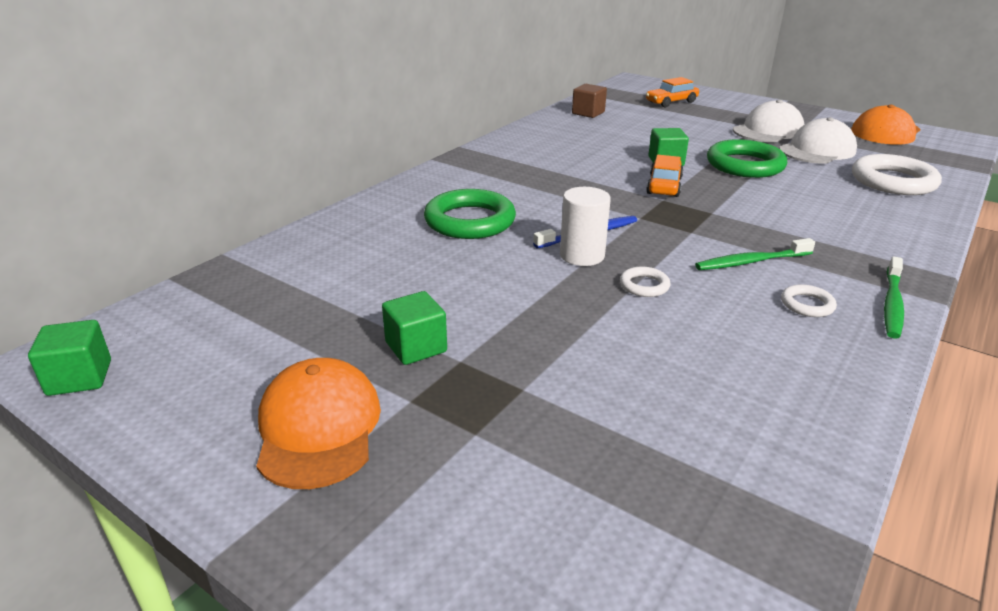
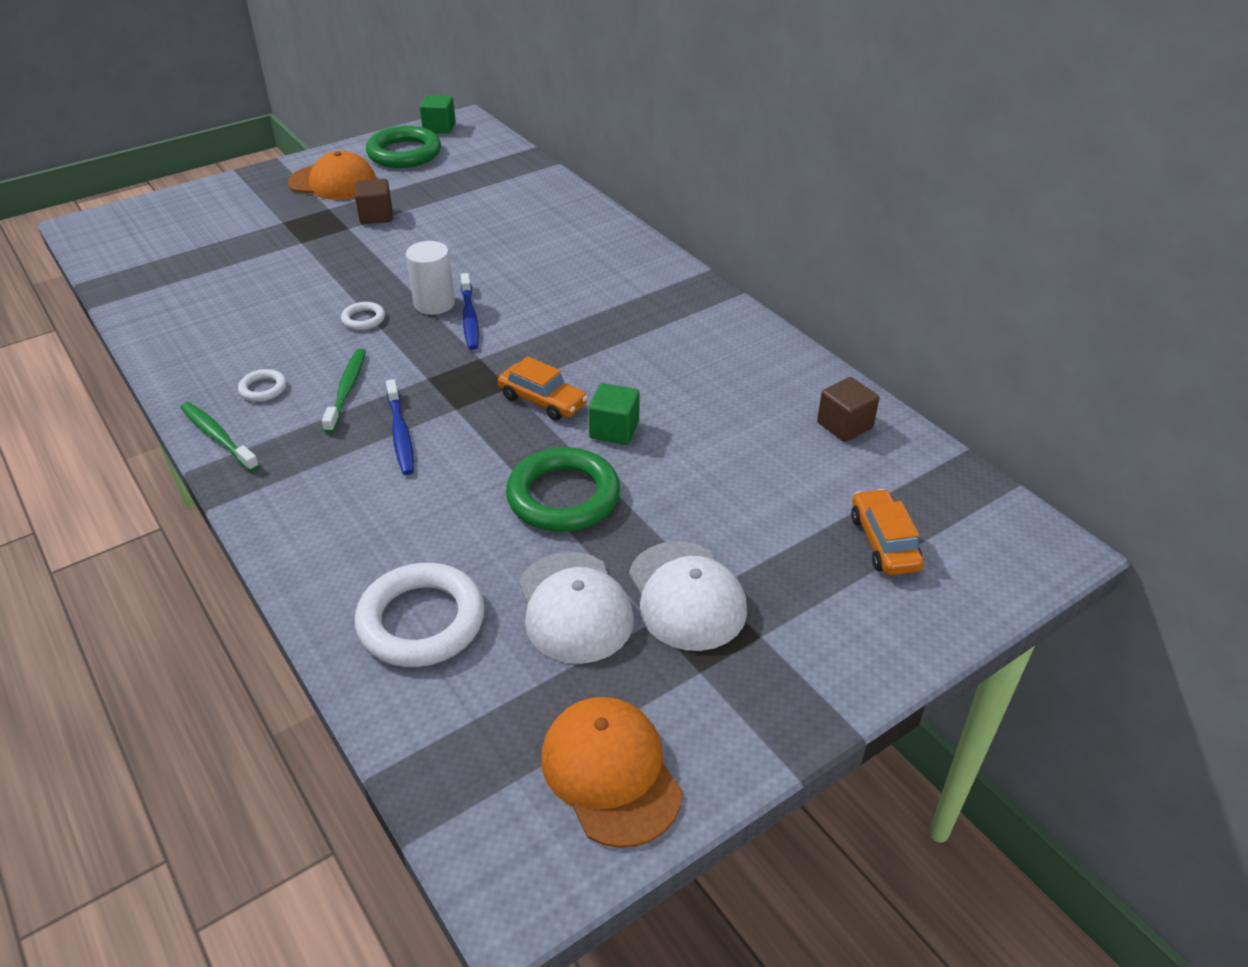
camera: 110 degrees right, 10 degrees up
(416, 347) = (376, 216): green cube -> brown cube
(470, 221) = (540, 264): green ring -> green ring (404, 153)
(767, 225) = (400, 433): none -> blue toothbrush

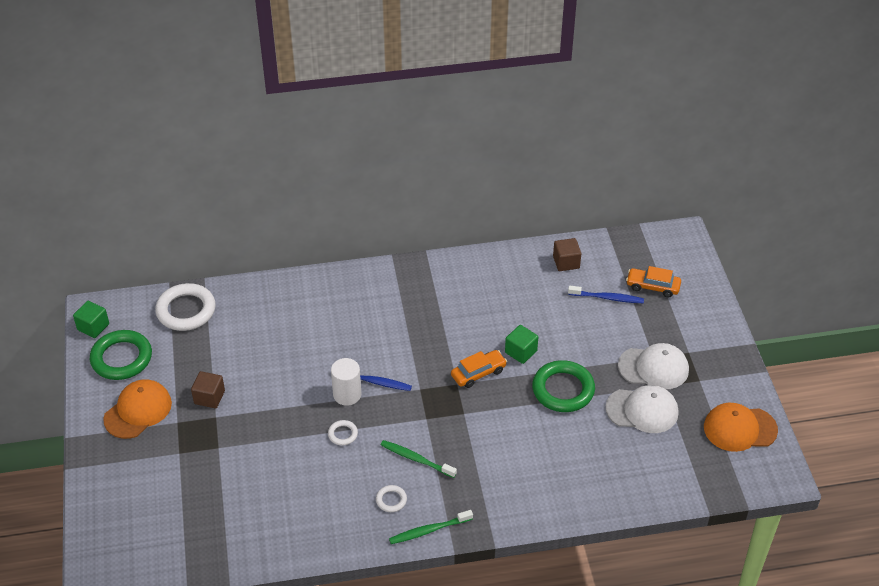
camera: 65 degrees left, 5 degrees up
(400, 433) = (473, 444): blue toothbrush -> blue toothbrush (607, 298)
(421, 621) = (625, 470): white ring -> white ring (186, 310)

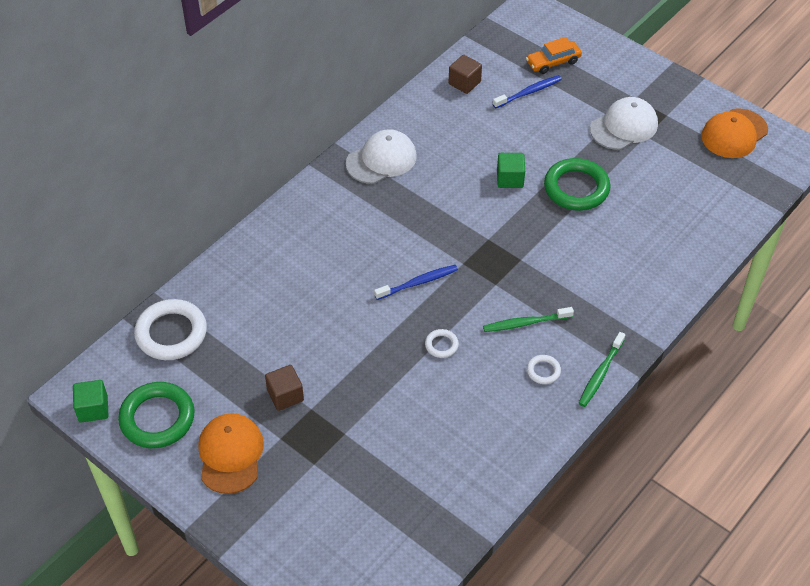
camera: 40 degrees left, 5 degrees up
(347, 394) = (407, 309): white cylinder -> none
(478, 373) = (496, 218): orange car -> none
(642, 410) = (652, 165): white cap -> white cap (381, 160)

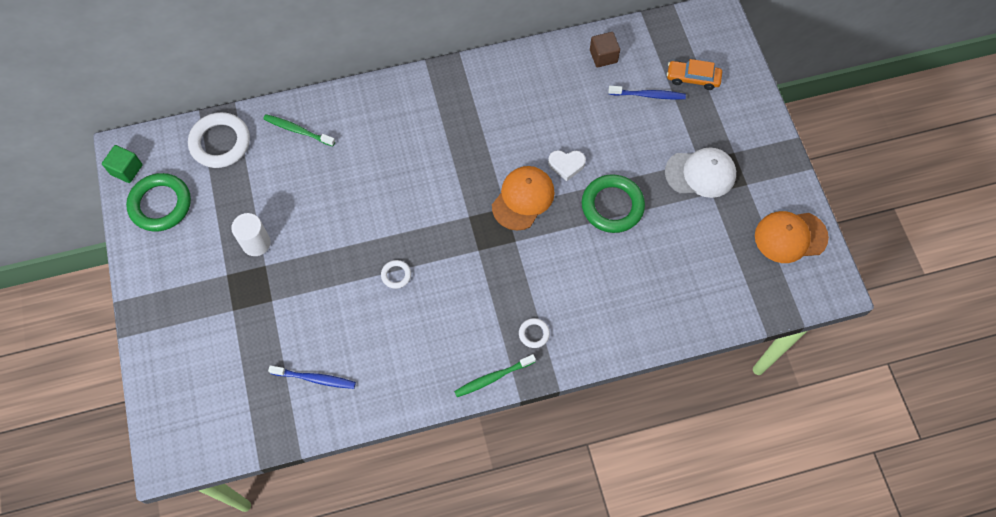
camera: 35 degrees right, 15 degrees up
(230, 454) = (185, 265): orange cap -> orange cap (523, 199)
(285, 395) = (256, 243): brown cube -> white cylinder
(381, 160) = (481, 88): white cap -> none
(418, 283) = (422, 212): blue toothbrush -> blue toothbrush (314, 378)
(510, 179) = (566, 165): green cube -> white heart
(526, 323) = (473, 298): green toothbrush -> green toothbrush (298, 130)
(543, 371) = (452, 346): white ring -> white ring (534, 334)

